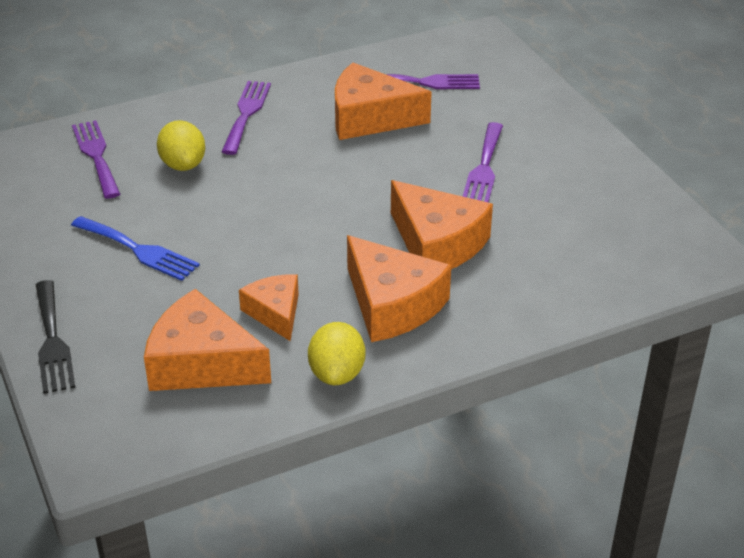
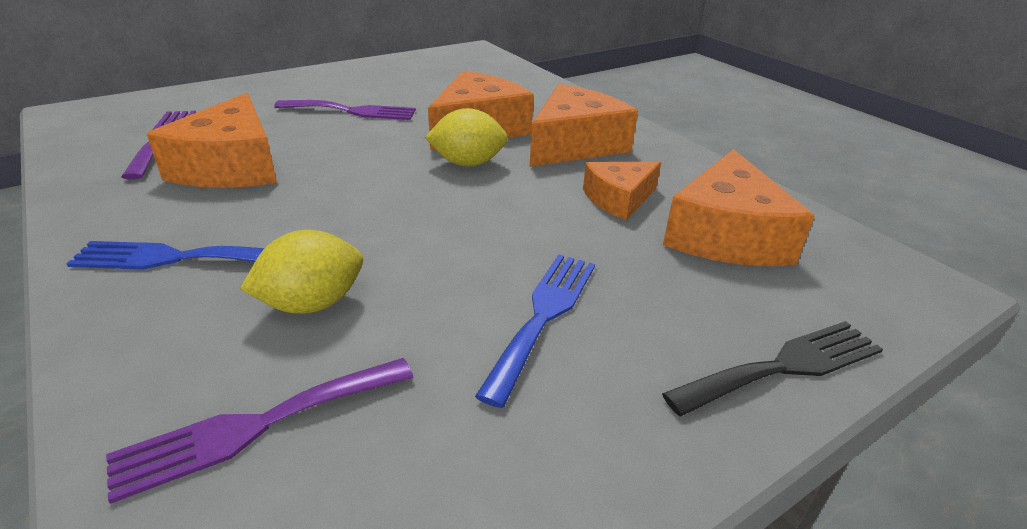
camera: 100 degrees left, 5 degrees down
(246, 114) = (174, 258): purple fork -> blue fork
(337, 373) = (682, 164): yellow lemon -> yellow lemon (467, 163)

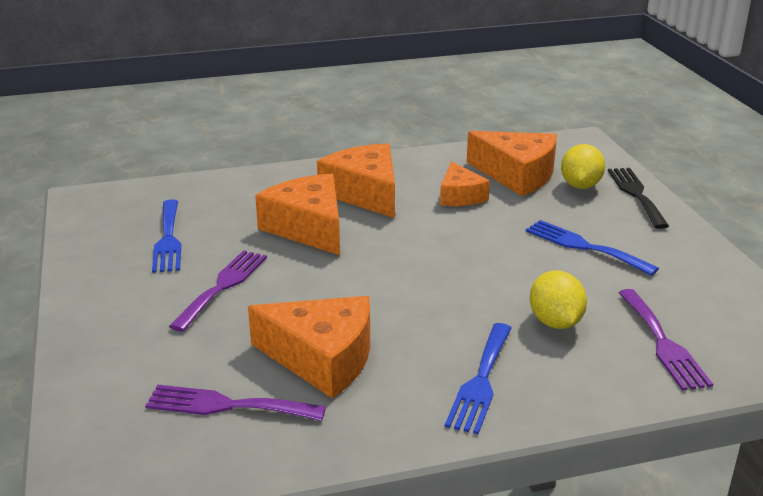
camera: 70 degrees left, 5 degrees down
(424, 82) = (168, 239): none -> blue fork
(467, 163) = (376, 242): yellow lemon -> yellow lemon (580, 185)

